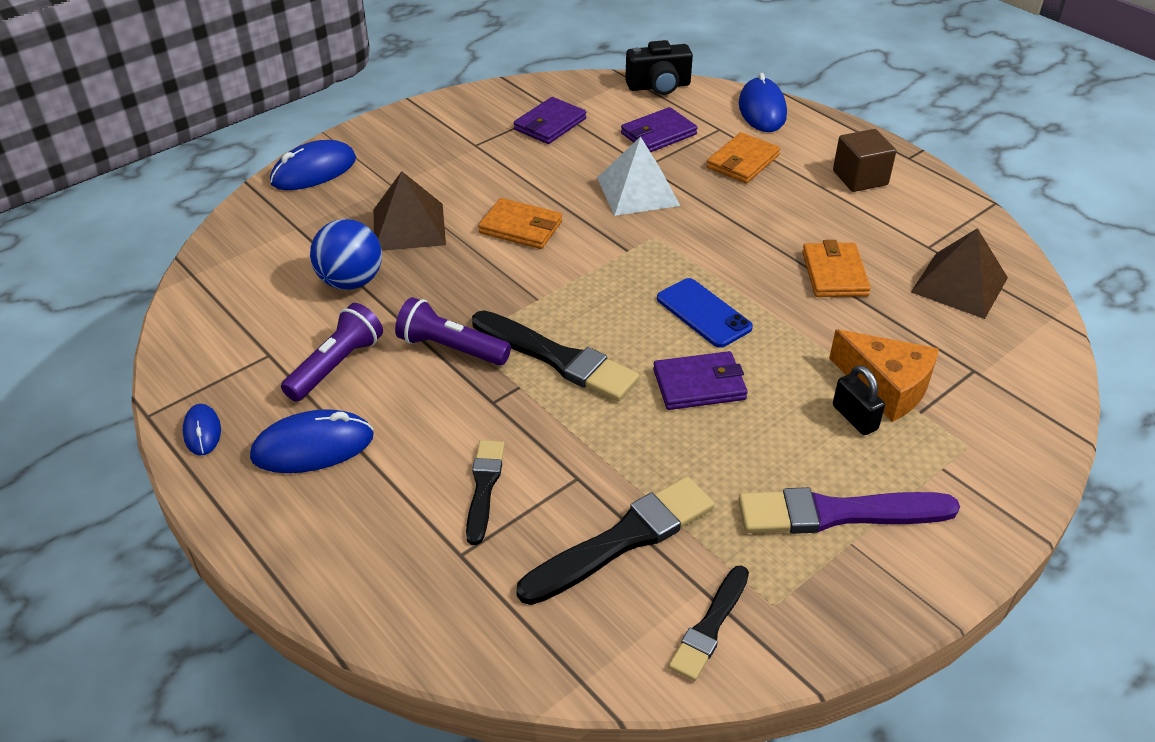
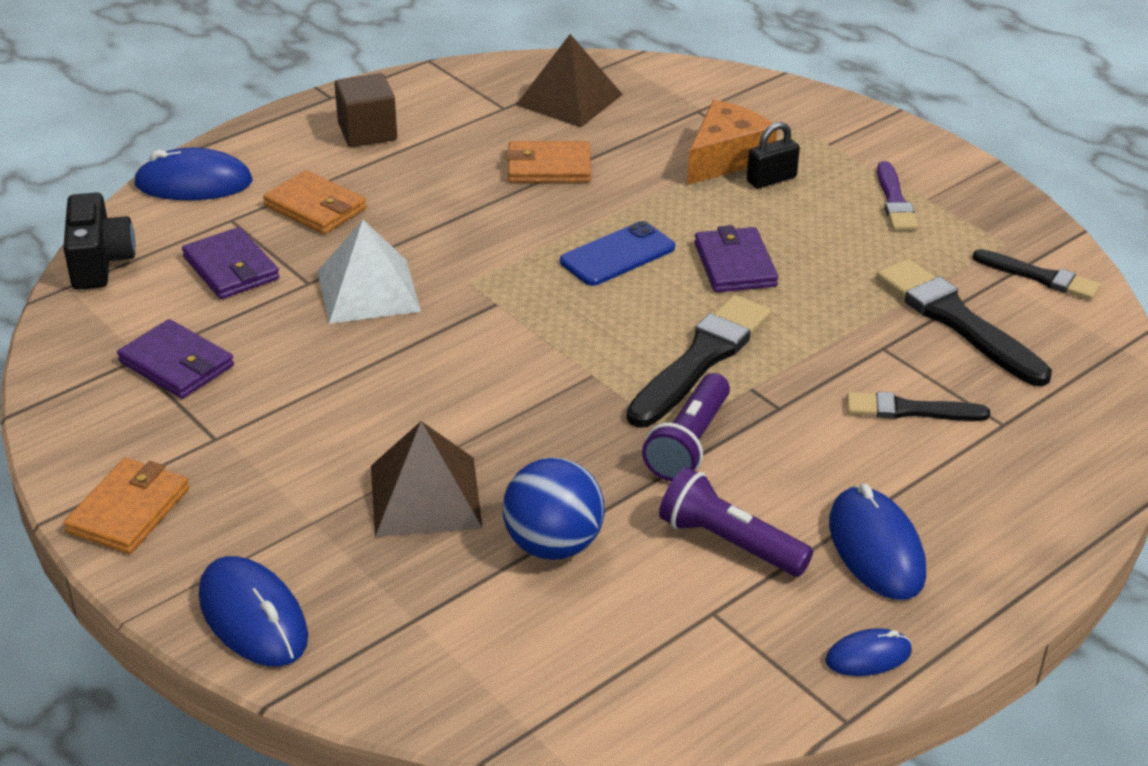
camera: 90 degrees left, 5 degrees down
(521, 227) = (439, 390): orange wallet -> orange wallet (129, 510)
(838, 513) = (895, 201): purple brush -> purple brush, size x0.60

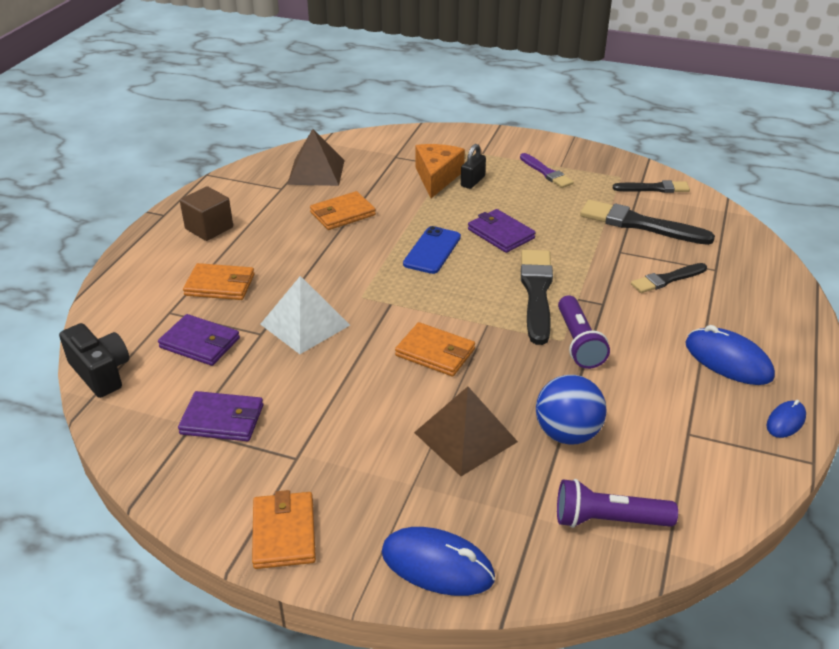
camera: 30 degrees left, 0 degrees up
(193, 183) = (120, 298): blue mouse -> none
(490, 384) = (435, 352): none -> orange wallet
(729, 542) = (656, 389): purple flashlight -> purple flashlight (608, 520)

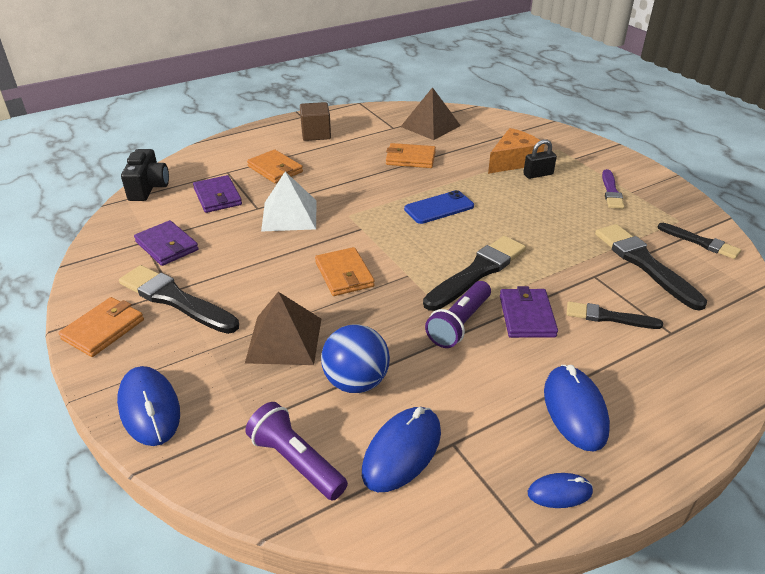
camera: 40 degrees right, 0 degrees up
(314, 463) = (176, 300): none -> black brush
(501, 234) = (508, 219): purple wallet -> purple wallet (527, 316)
(666, 462) = (402, 451): none -> blue mouse

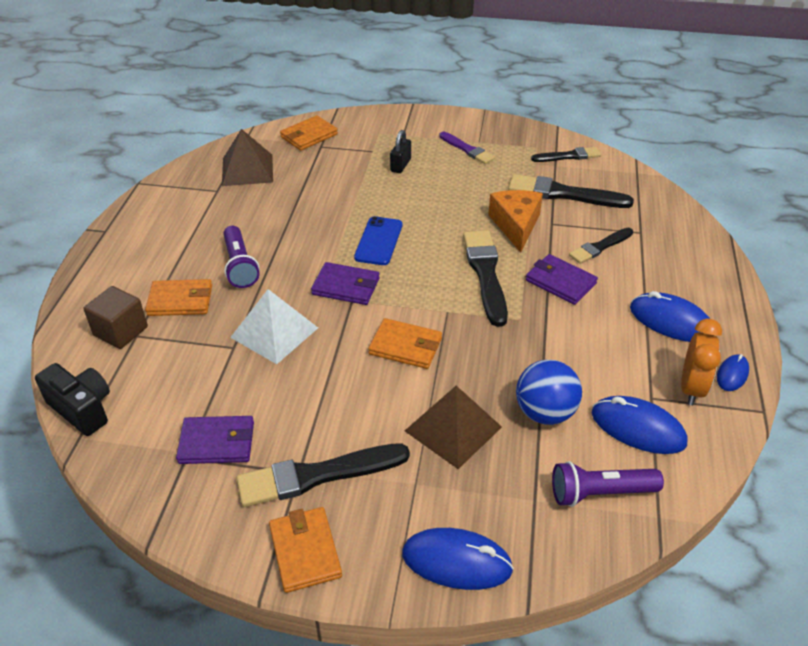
camera: 50 degrees left, 5 degrees up
(217, 197) = (175, 365): purple wallet -> purple wallet (346, 286)
(316, 134) = (155, 241): brown cube -> brown cube (120, 331)
(402, 451) = (638, 428): blue mouse -> blue mouse turned 45 degrees counterclockwise
(410, 158) = (283, 212): orange wallet -> orange wallet (309, 136)
(459, 324) = (535, 320): purple flashlight -> purple flashlight (240, 266)
(500, 468) = (691, 388): none -> orange clock
(513, 161) = (366, 164): orange cheese -> orange cheese (516, 225)

